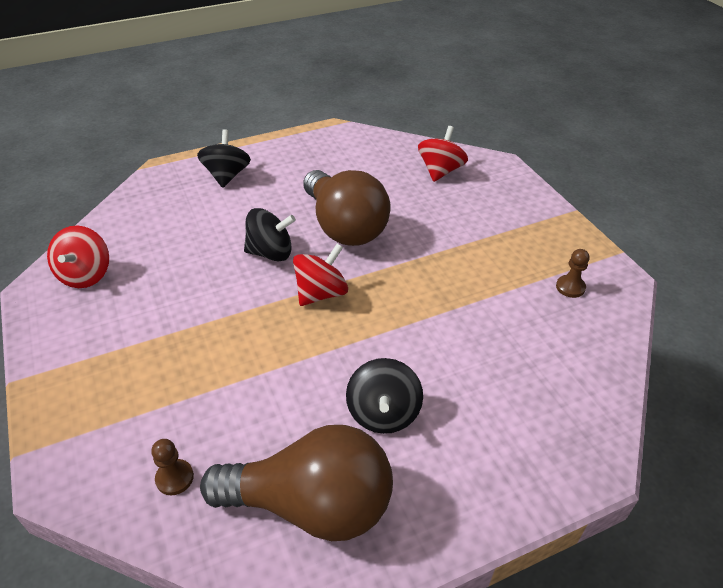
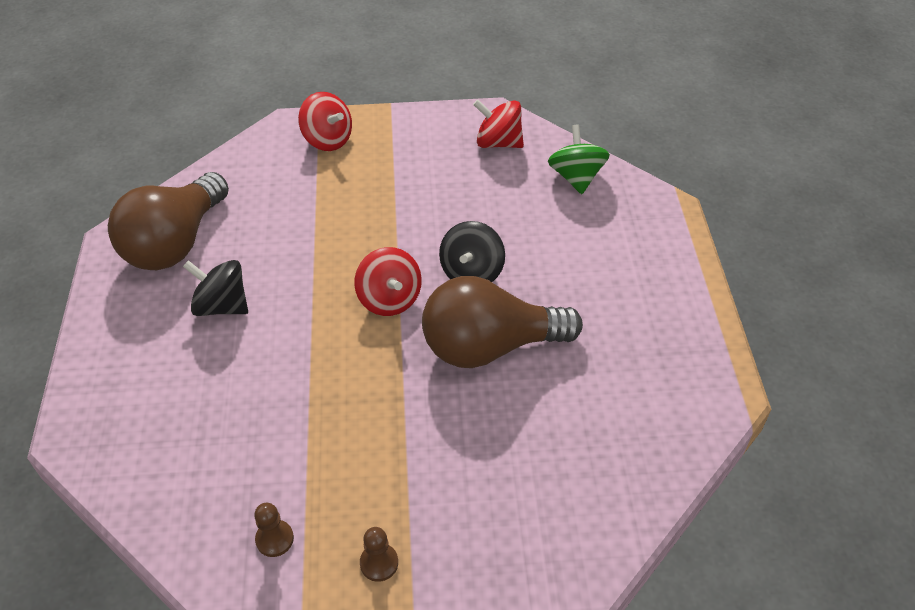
camera: 110 degrees right, 5 degrees up
(133, 218) = (576, 177): none -> green spinning top
(174, 478) = (247, 177): brown pawn -> brown pawn (379, 563)
(227, 176) = (635, 259): black spinning top -> none
(440, 171) = (574, 494): red spinning top -> red spinning top (328, 140)

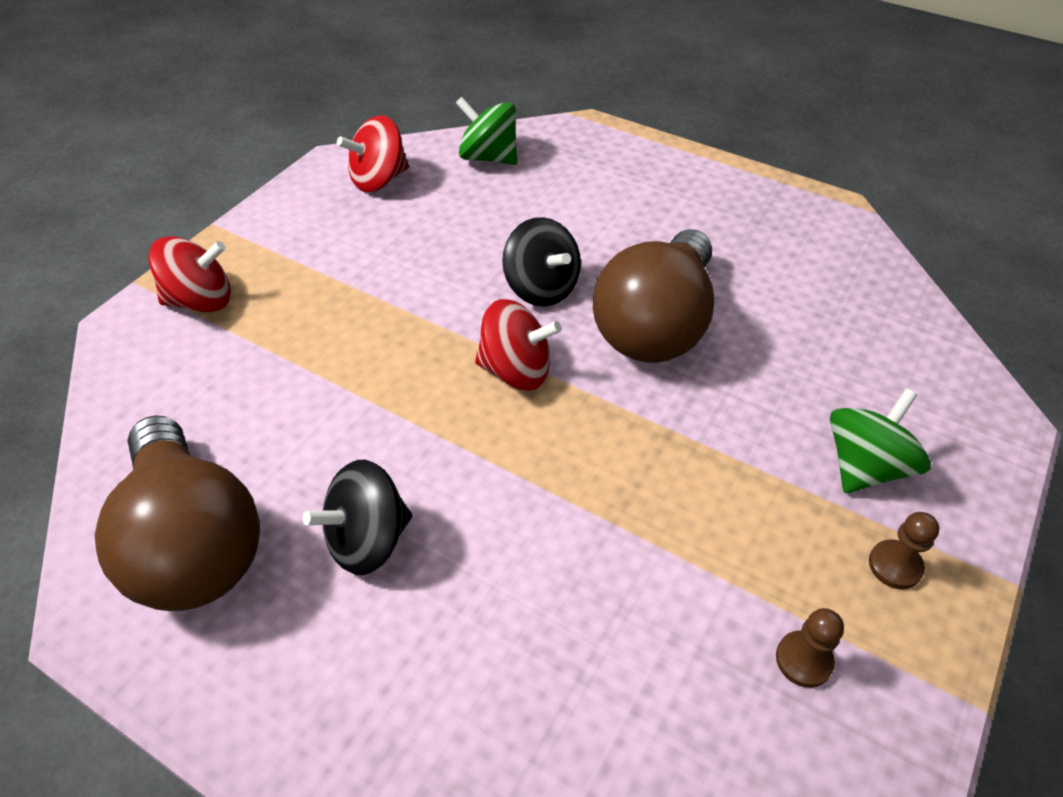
camera: 55 degrees left, 0 degrees up
(453, 516) = (865, 466): none -> green spinning top

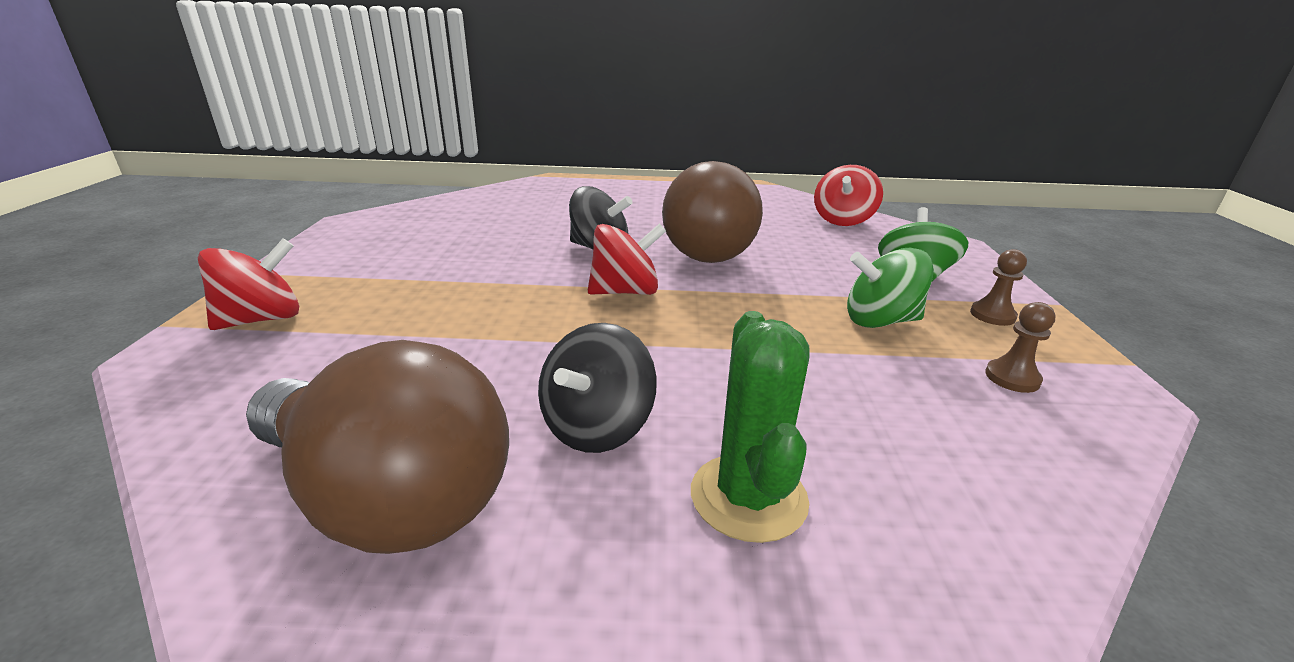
camera: 30 degrees left, 20 degrees down
(379, 180) = (403, 223): red spinning top -> red spinning top (843, 220)
(424, 666) = (748, 497): none -> green cactus
(488, 157) = (491, 200): green spinning top -> green spinning top (880, 321)

